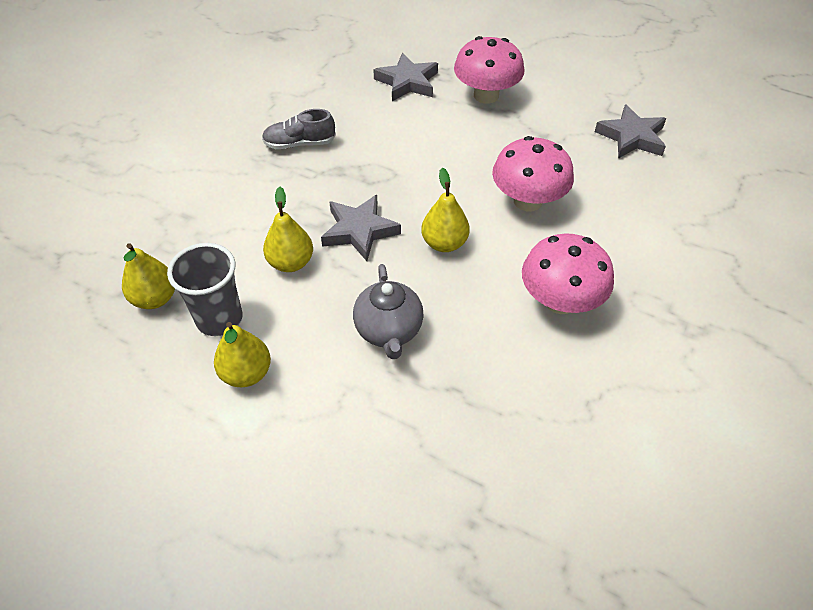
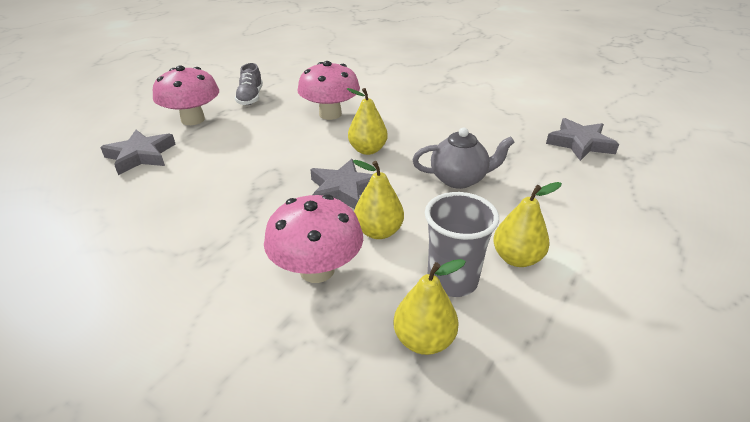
camera: 85 degrees left, 15 degrees down
(299, 143) = (196, 226): grey shoe -> grey shoe (250, 98)
(560, 301) = (428, 112): pink mushroom -> pink mushroom (317, 270)
(631, 137) = (279, 74): grey star -> grey star (580, 143)

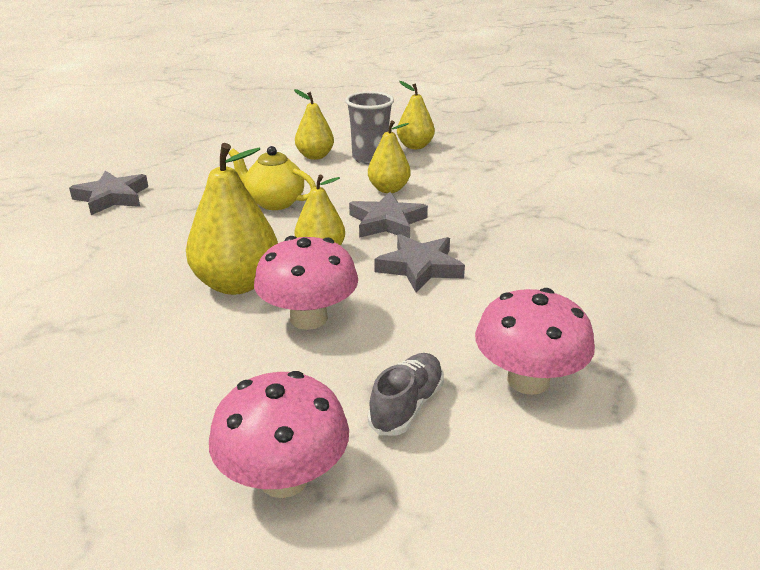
camera: 150 degrees left, 5 degrees down
(140, 156) = (609, 329): grey star -> grey star (420, 267)
(317, 270) = (453, 182): pink mushroom -> pink mushroom (284, 478)
(392, 118) = (237, 284): none -> yellow pear
(459, 179) = (274, 202): grey teapot -> yellow teapot

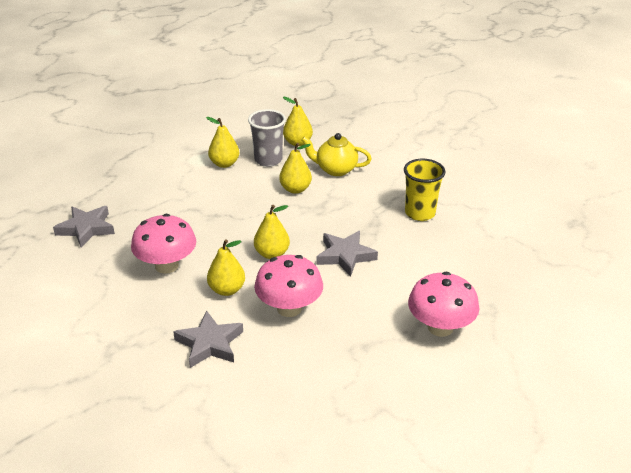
camera: 15 degrees left, 5 degrees up
(237, 284) = (227, 290): yellow pear -> yellow pear, size x0.61
(274, 202) = (216, 214): yellow teapot -> yellow teapot (335, 169)
(284, 478) = (325, 414): pink mushroom -> pink mushroom (166, 265)
(387, 222) = (307, 220): grey star -> grey star (209, 343)
(407, 406) = (376, 357): grey shoe -> none
(547, 233) = (420, 213): none -> yellow cup

